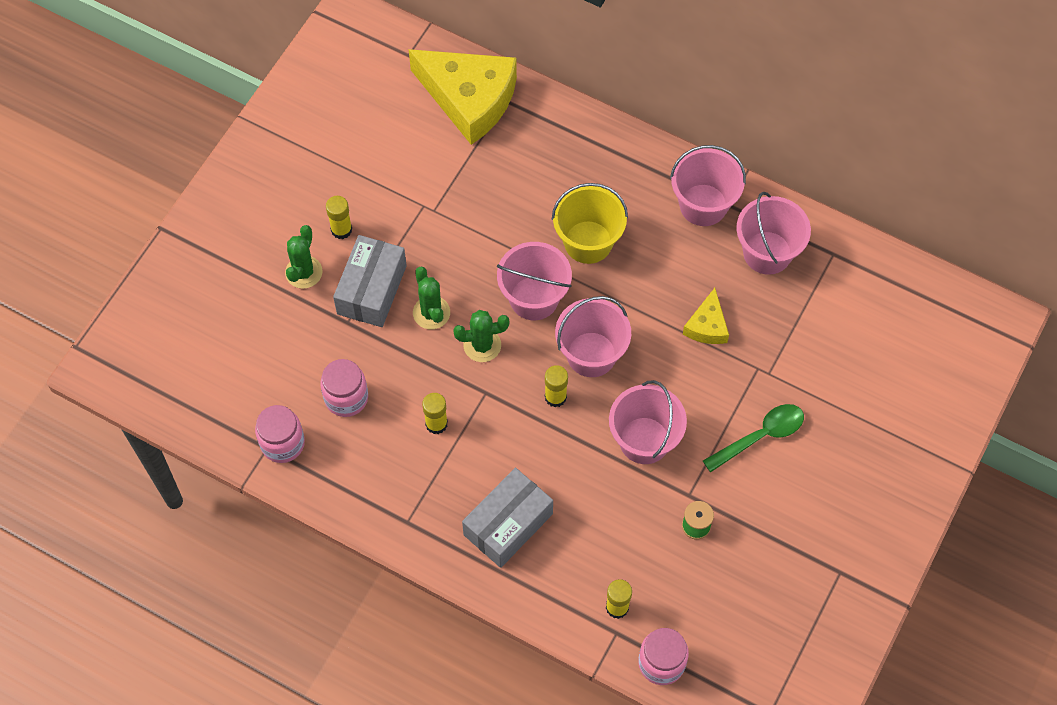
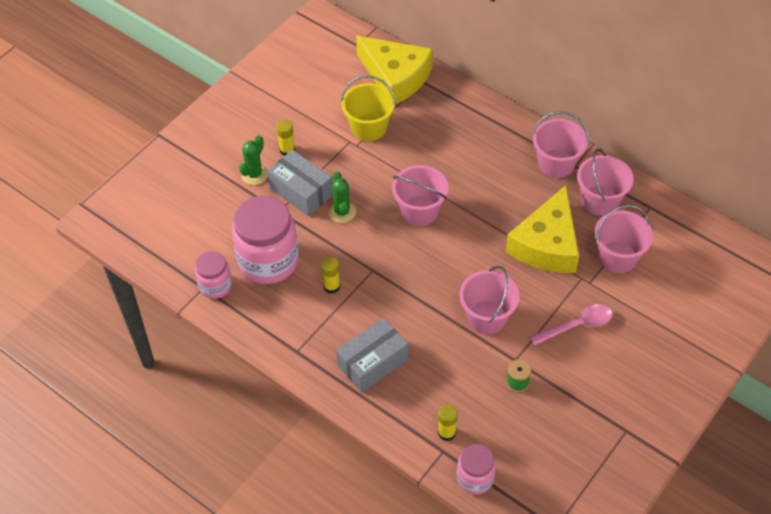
camera: 10 degrees right, 10 degrees down
(346, 398) = (268, 261): pink jar -> pink jar, size x1.85
(371, 290) = (301, 191): grey box -> grey box turned 75 degrees counterclockwise
(482, 345) = (375, 238): green cactus -> none
(555, 397) = (424, 279): yellow glue stick -> none
(588, 242) = (466, 178): yellow bucket -> yellow bucket (369, 127)
(591, 354) = (456, 253): pink bucket -> pink bucket (617, 257)
(707, 326) = (547, 244): yellow cheese -> yellow cheese, size x2.10
(760, 436) = (576, 325): green spoon -> pink spoon

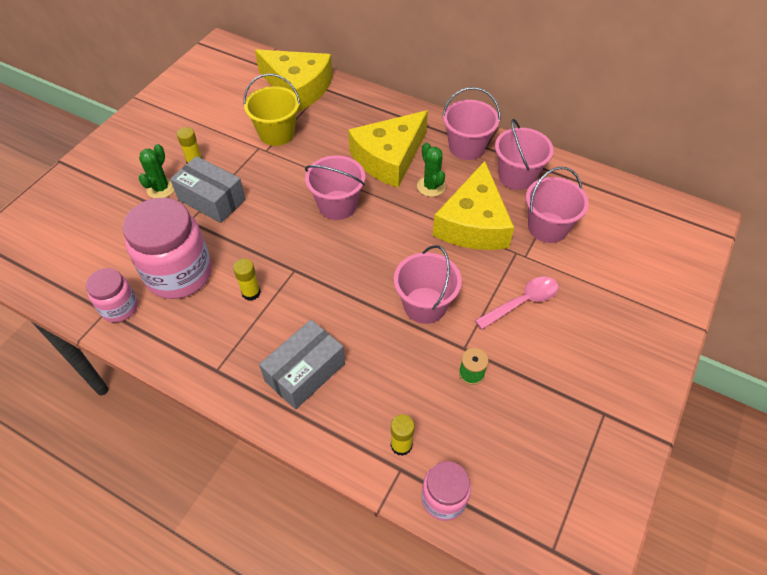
camera: 10 degrees left, 0 degrees up
(342, 212) = (256, 215): green cactus -> green cactus (431, 186)
(476, 167) = (389, 158): none -> yellow cheese

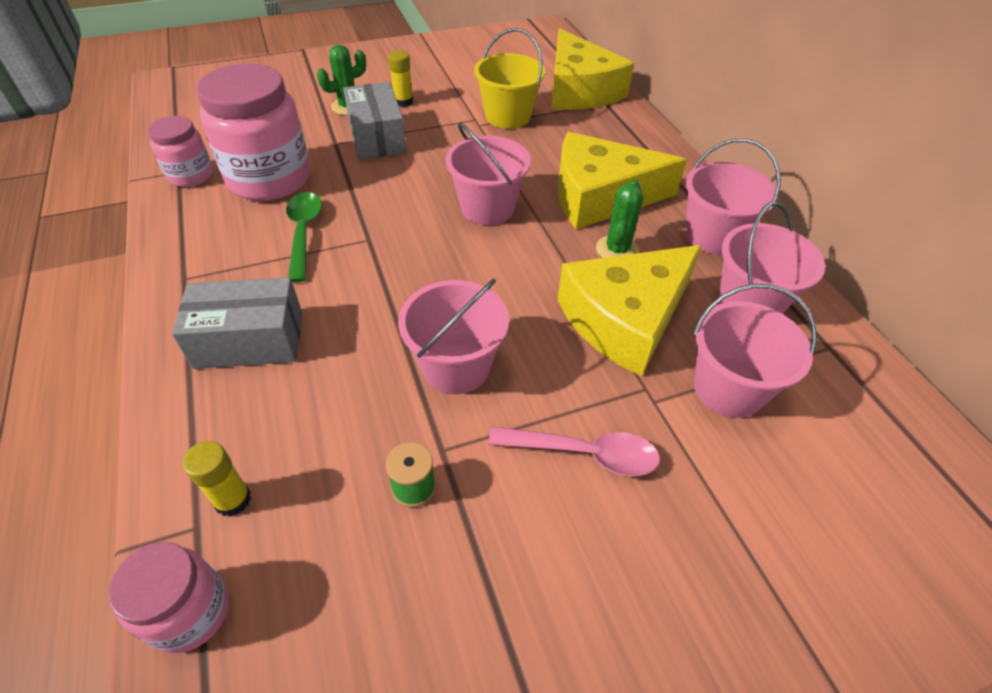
camera: 40 degrees right, 5 degrees down
(251, 293) = (303, 233): yellow glue stick -> green spoon

